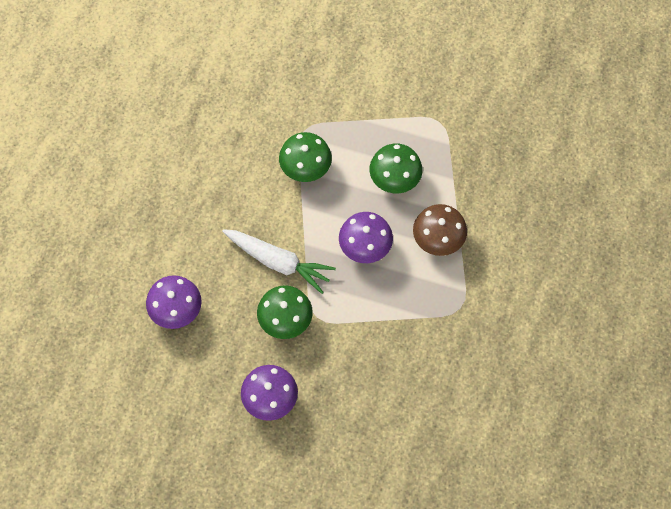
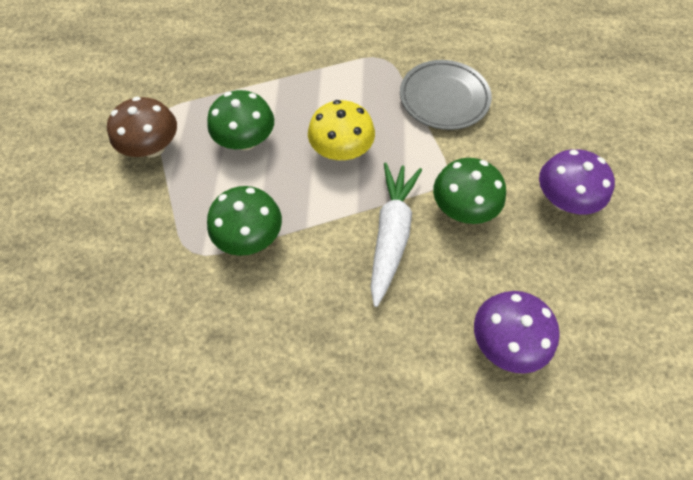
camera: 105 degrees left, 5 degrees down
(365, 247) = (341, 150): purple mushroom -> yellow mushroom
(399, 344) = (444, 98): none -> grey plate
(438, 239) = (312, 89): brown mushroom -> brown mushroom (153, 147)

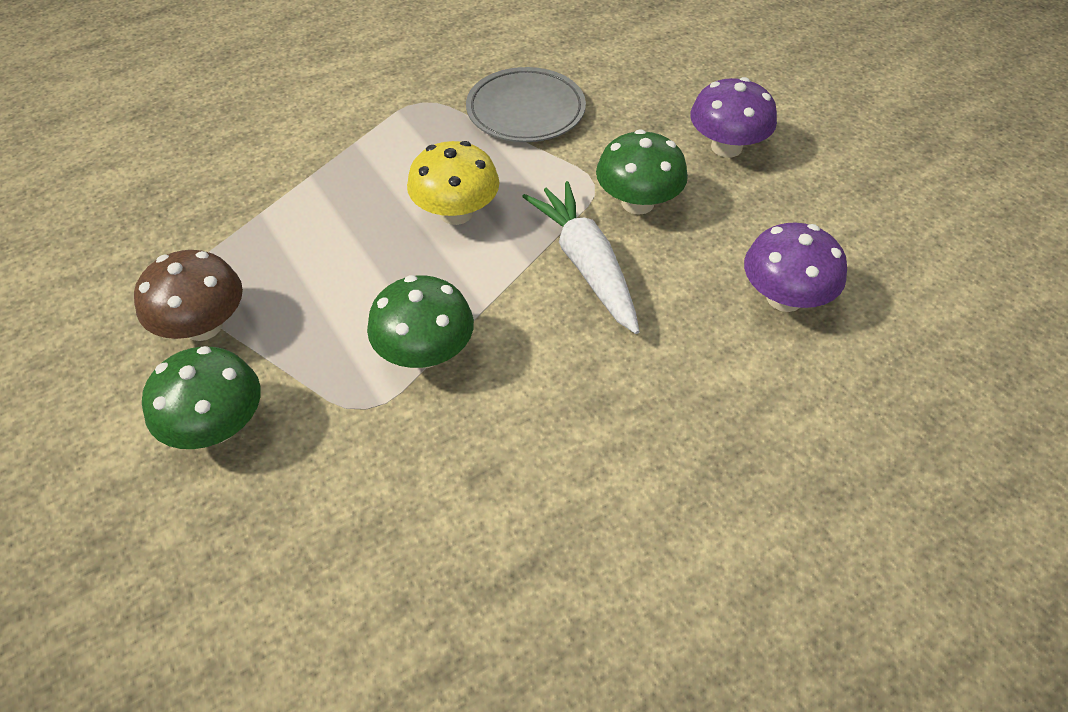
camera: 35 degrees left, 10 degrees down
(246, 140) = (327, 258): green mushroom -> green mushroom (217, 426)

